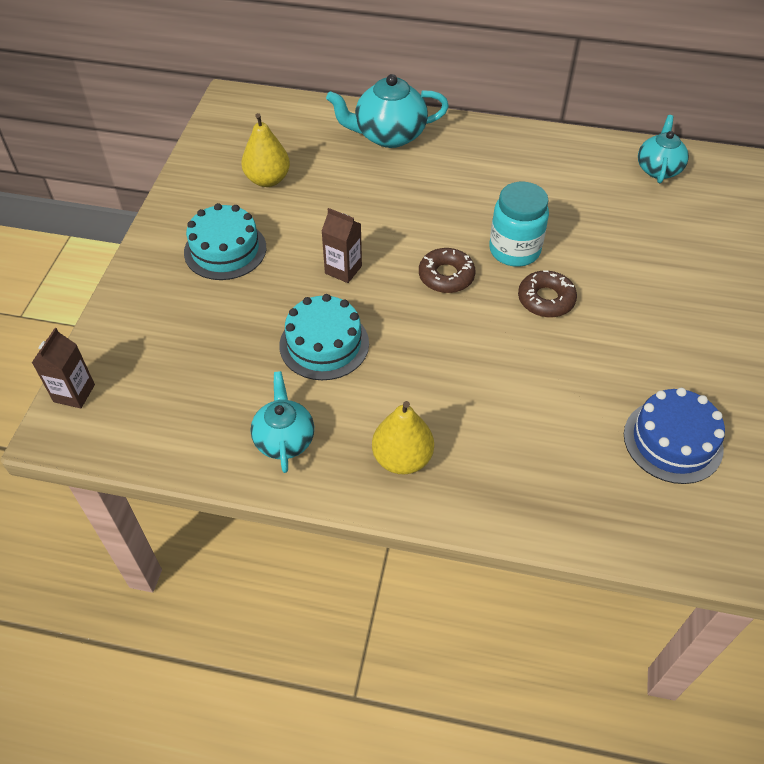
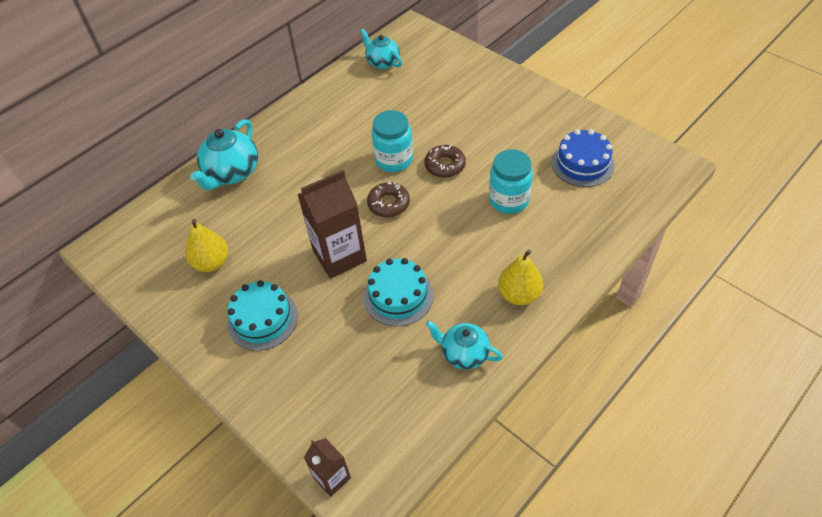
camera: 55 degrees left, 0 degrees up
(343, 270) = (339, 256): brown carton -> brown carton, size x1.87
(542, 386) = (508, 200): none -> turquoise jar

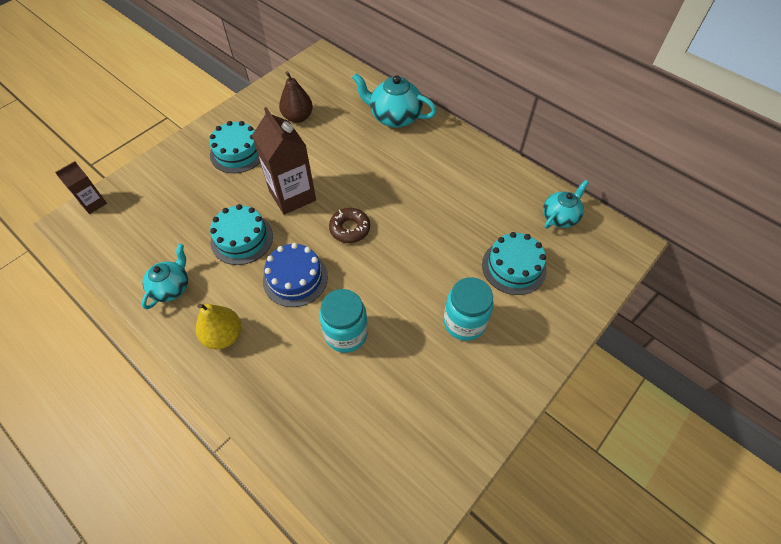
camera: 85 degrees right, 5 degrees up
(212, 262) = (298, 117): yellow pear -> brown pear
(394, 160) = (408, 231): turquoise jar -> turquoise jar (464, 322)
(435, 92) = (514, 267): none -> turquoise cake
(445, 165) = (399, 275): brown donut -> none
(582, 164) = (398, 419): blue cake -> blue cake (295, 278)

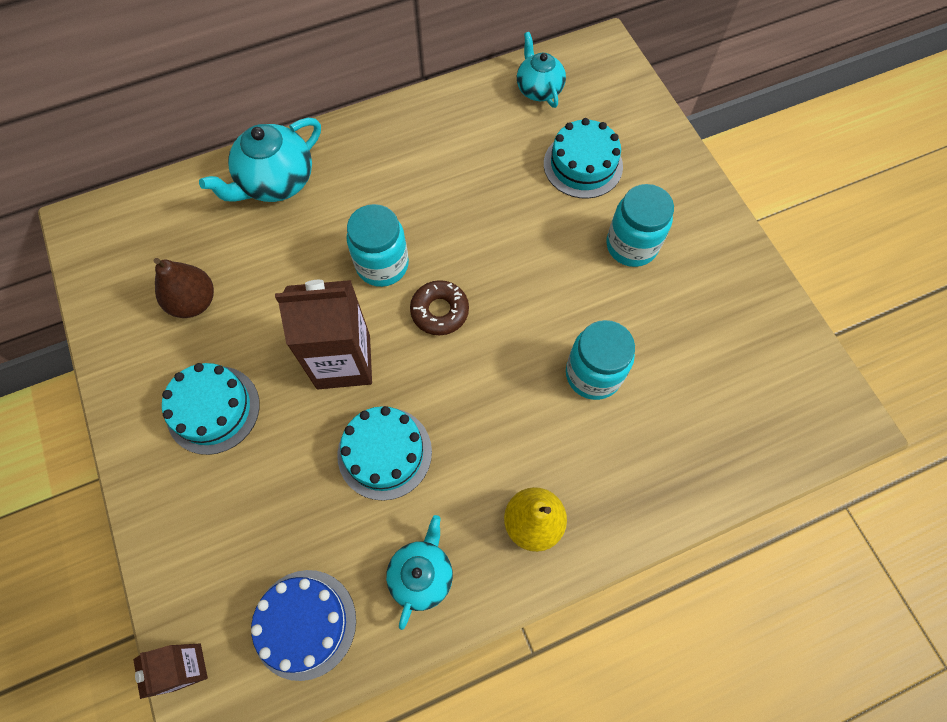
camera: 65 degrees left, 10 degrees up
(171, 287) = (421, 574): turquoise teapot -> turquoise teapot turned 60 degrees clockwise
(295, 278) = (485, 404): blue cake -> blue cake (304, 623)
(367, 187) = (382, 265): none -> turquoise jar

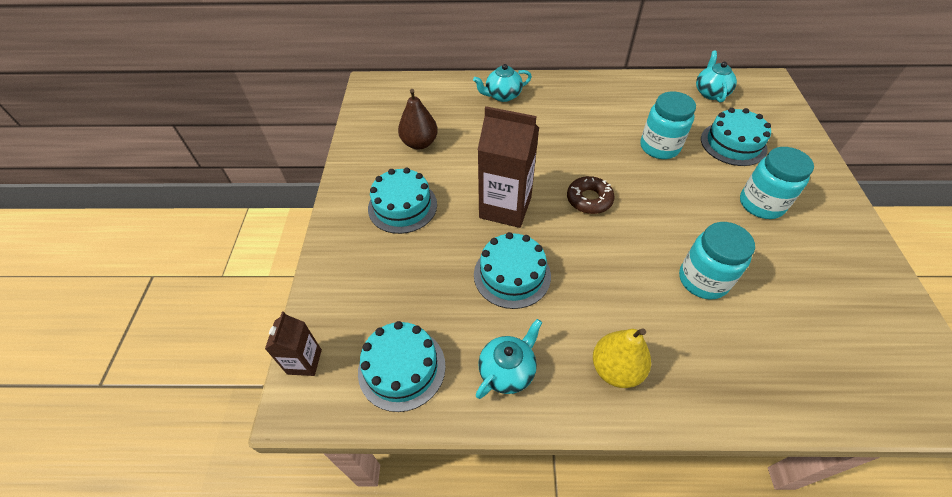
camera: 25 degrees right, 15 degrees down
(276, 182) = (502, 96): turquoise teapot -> turquoise teapot, size x0.65
(304, 623) = (402, 368): blue cake -> turquoise cake
(382, 265) = (557, 160): turquoise jar -> turquoise jar (659, 147)

